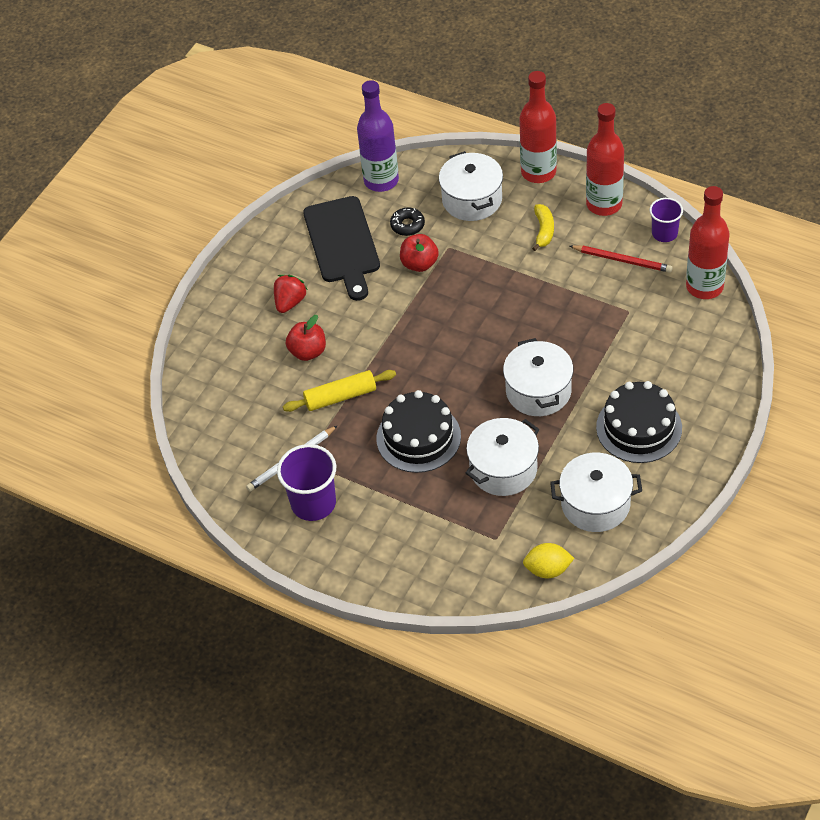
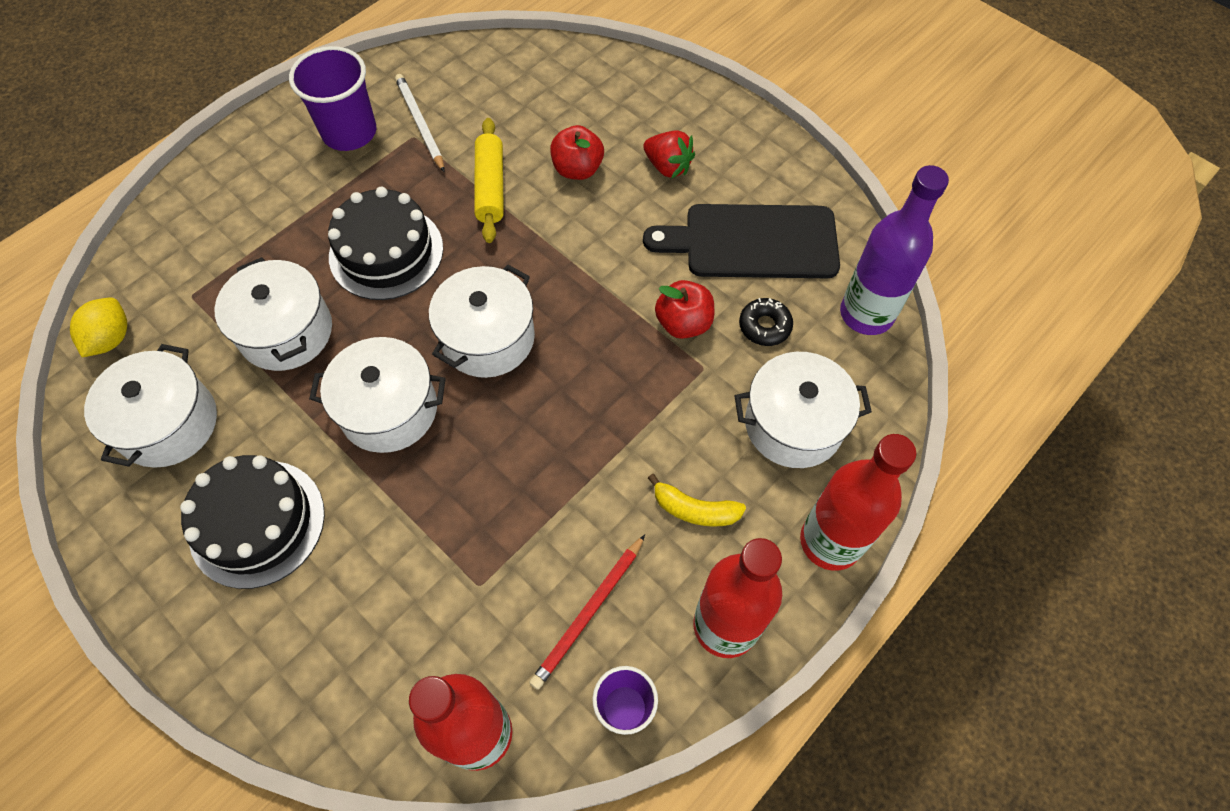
camera: 100 degrees right, 10 degrees up
(467, 358) = (488, 338): none -> white pot

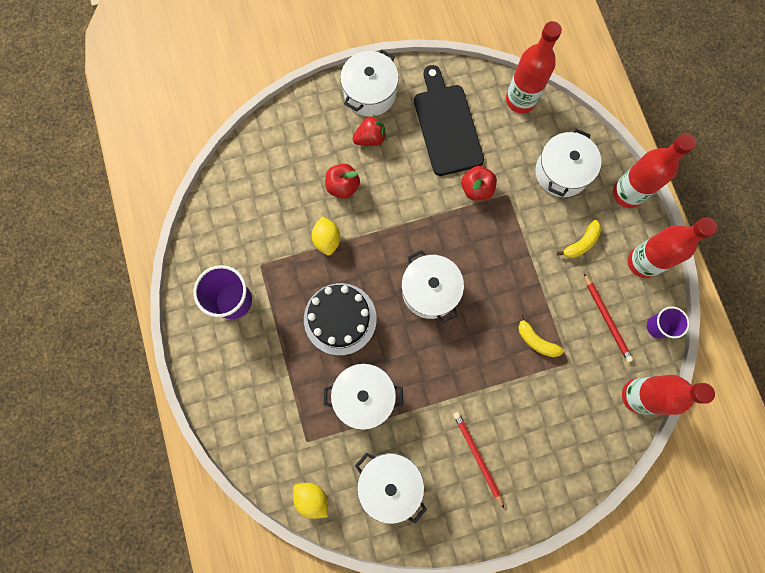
camera: 60 degrees left, 15 degrees up
(257, 523) = (477, 457): black cake -> red pencil
(389, 409) = (446, 362): white pot -> white pot (370, 93)
(420, 124) = (252, 256): white pencil -> none
(490, 187) = (327, 240): yellow rolling pin -> yellow lemon
(490, 519) = (536, 341): none -> yellow banana
(753, 242) = (446, 126): black cutting board -> black cutting board turned 135 degrees clockwise
(764, 326) = (500, 151): black donut -> none
(866, 314) = (520, 100): purple bottle -> red bottle

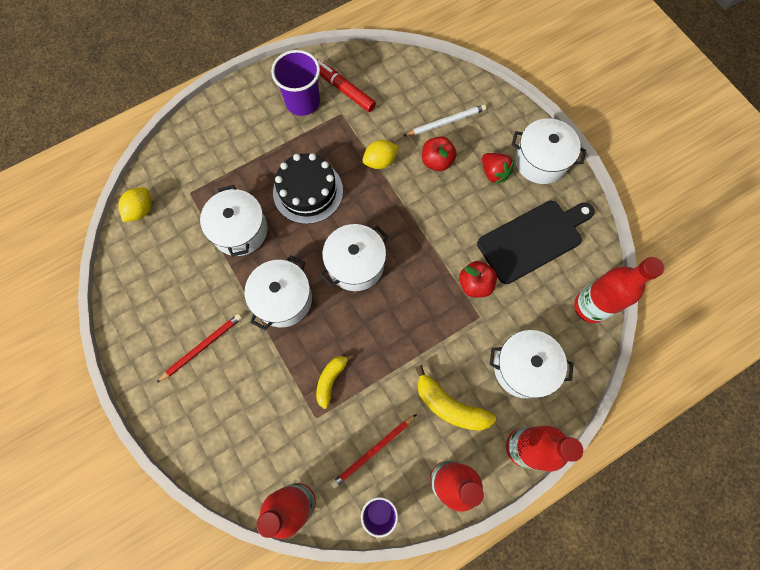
camera: 75 degrees right, 5 degrees down
(232, 255) = (343, 89): none -> red marker
(302, 165) = (446, 122): none -> white pencil
(390, 483) = (164, 272): white pot -> white pot (283, 299)
(581, 243) = (449, 405): yellow banana -> yellow banana, size x1.53

